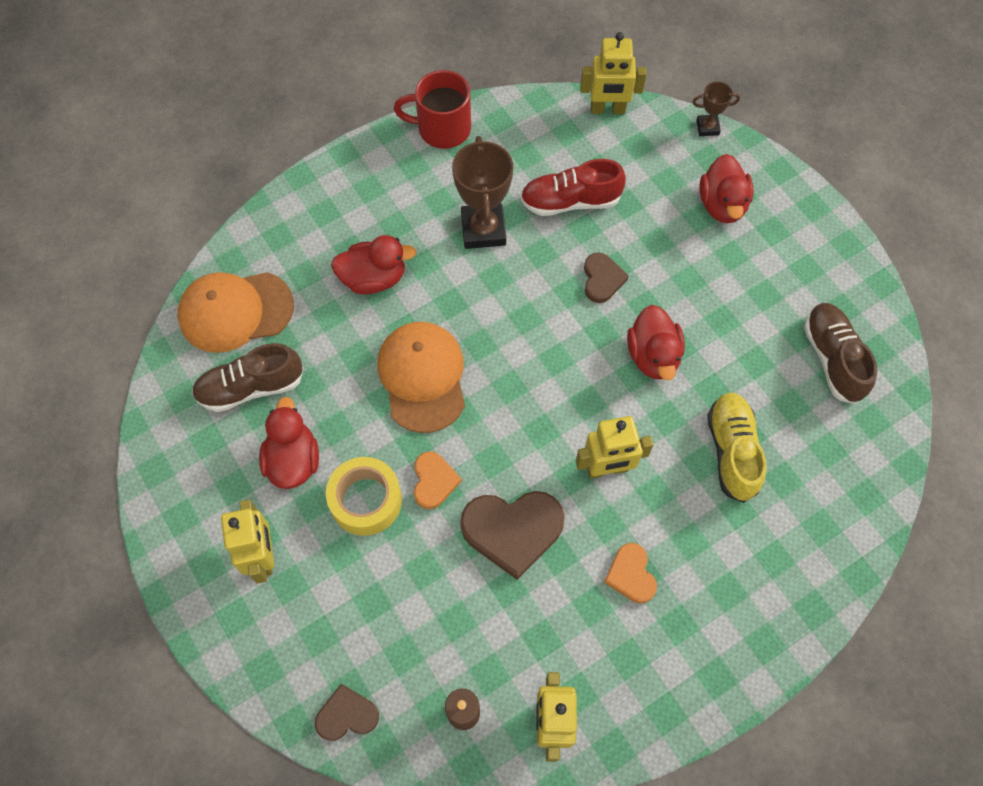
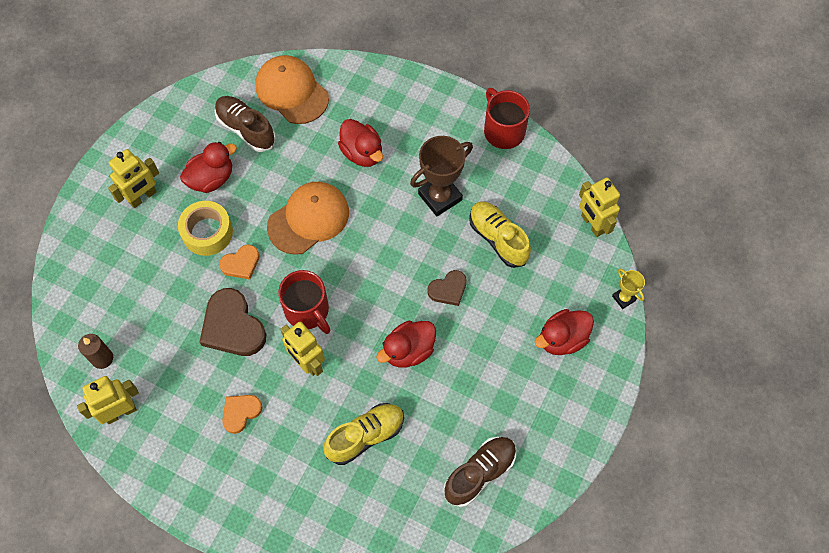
camera: 60 degrees right, 0 degrees up
(347, 715) = (70, 295): brown heart -> none
(542, 436) = (307, 311): none -> red mug
(570, 201) = (498, 238): red shoe -> yellow shoe
(707, 127) = (623, 298): brown trophy -> yellow trophy

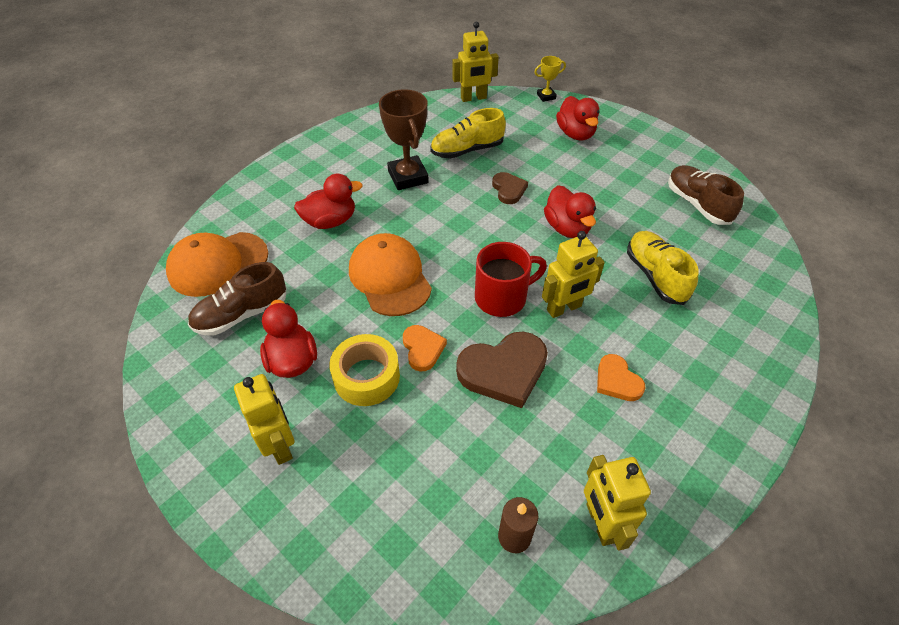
camera: 75 degrees left, 15 degrees down
(503, 130) = (358, 126): red mug -> none

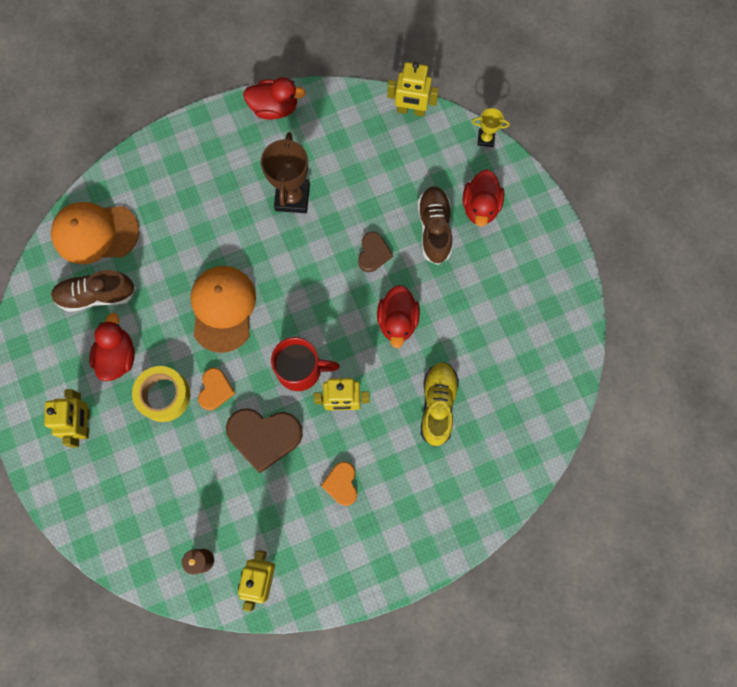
camera: 25 degrees right, 25 degrees up
(330, 221) = (202, 223): red duck -> red duck (274, 108)
(467, 150) = (364, 184): yellow shoe -> none
(697, 204) = (532, 346): brown shoe -> brown shoe (434, 228)

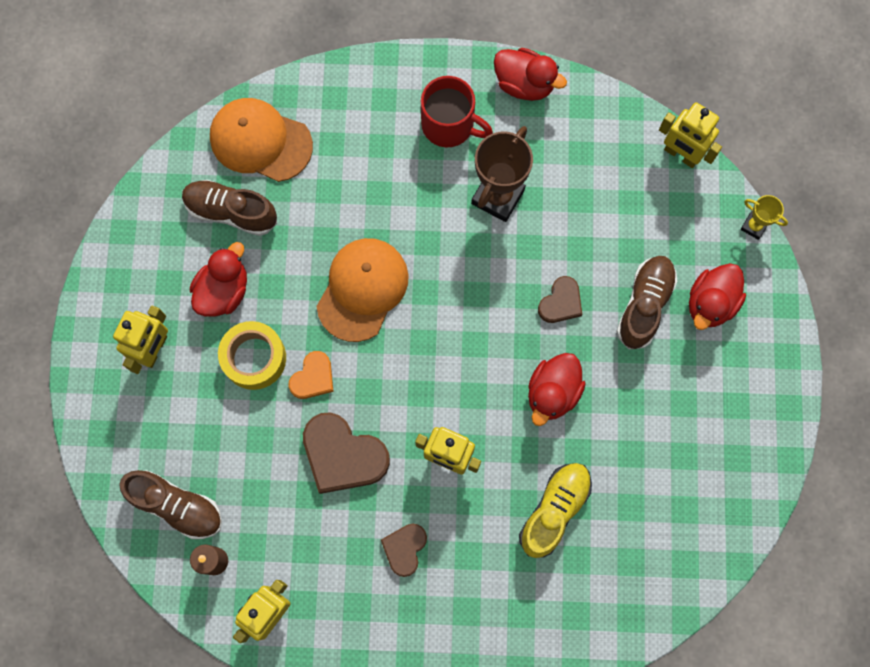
camera: 25 degrees right, 0 degrees up
(155, 533) = (177, 506): none -> brown shoe
(301, 369) = (418, 398): red mug -> red mug (449, 125)
(341, 484) = (404, 549): orange heart -> brown heart

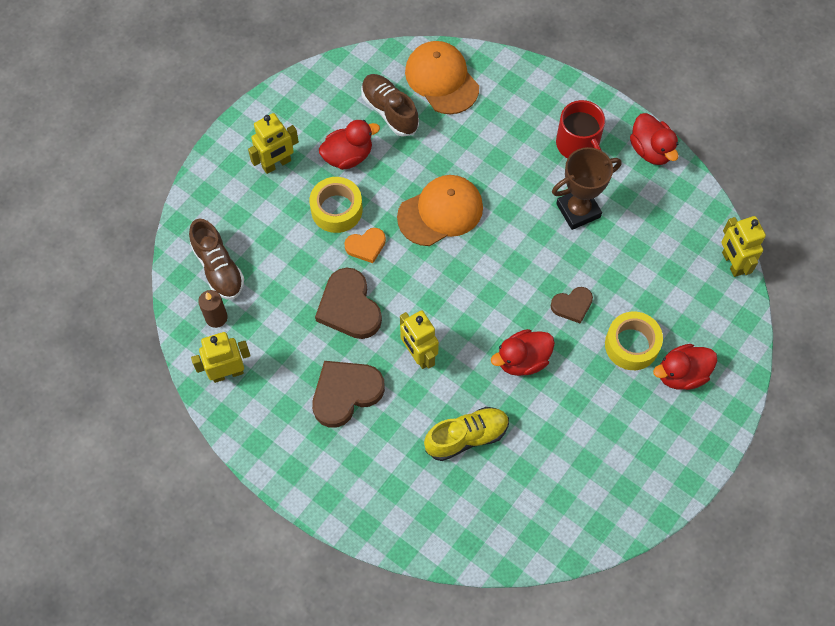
camera: 35 degrees right, 10 degrees down
(404, 549) = (345, 393): brown heart -> brown heart, size x1.76
(644, 305) = (631, 345): brown shoe -> yellow tape
(754, 226) = (752, 343): yellow trophy -> none

